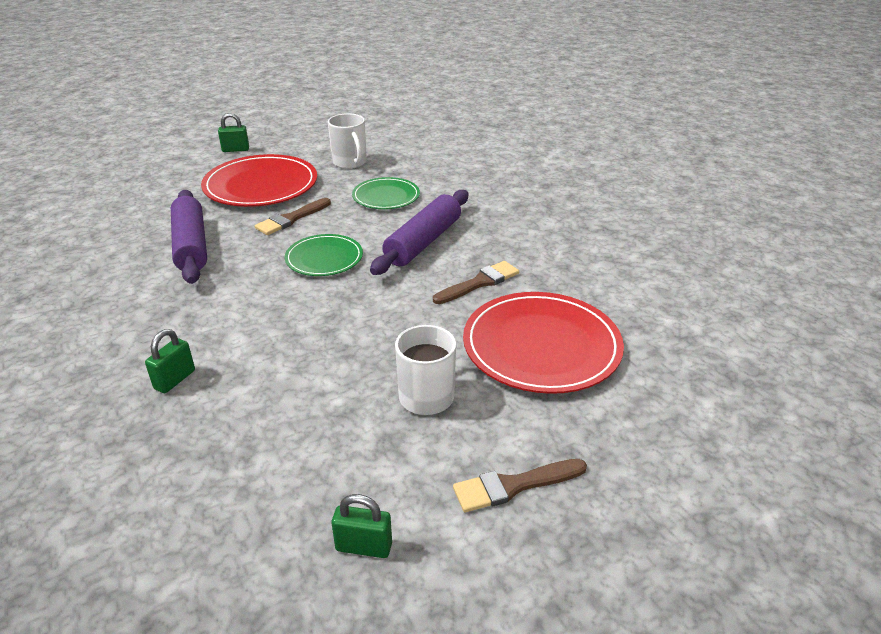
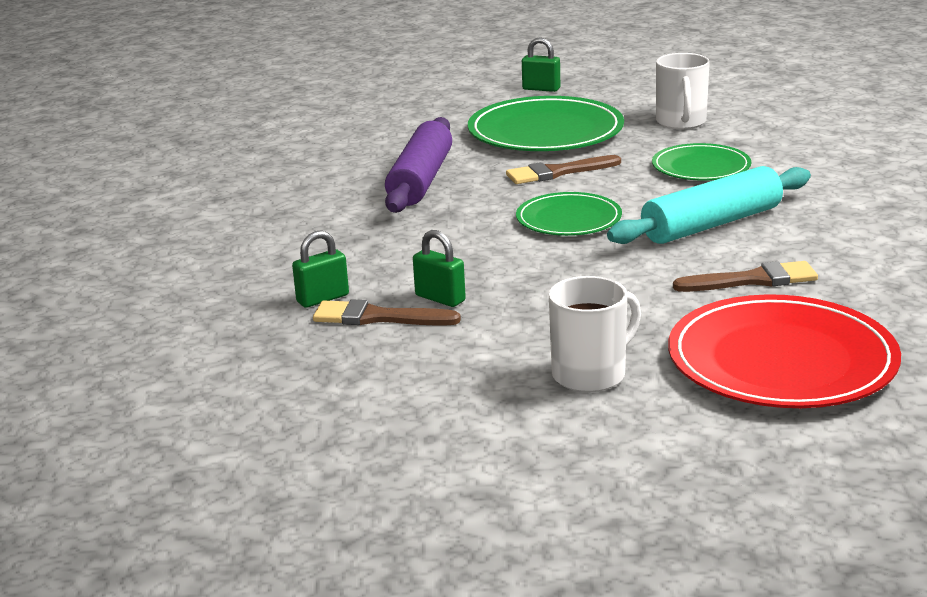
camera: 30 degrees right, 10 degrees down
(261, 185) = (545, 131): red plate -> green plate
(364, 547) = (418, 480): green padlock -> green padlock (440, 298)
(423, 242) = (712, 224): purple rolling pin -> turquoise rolling pin
(513, 486) = (627, 477): brown brush -> brown brush (377, 317)

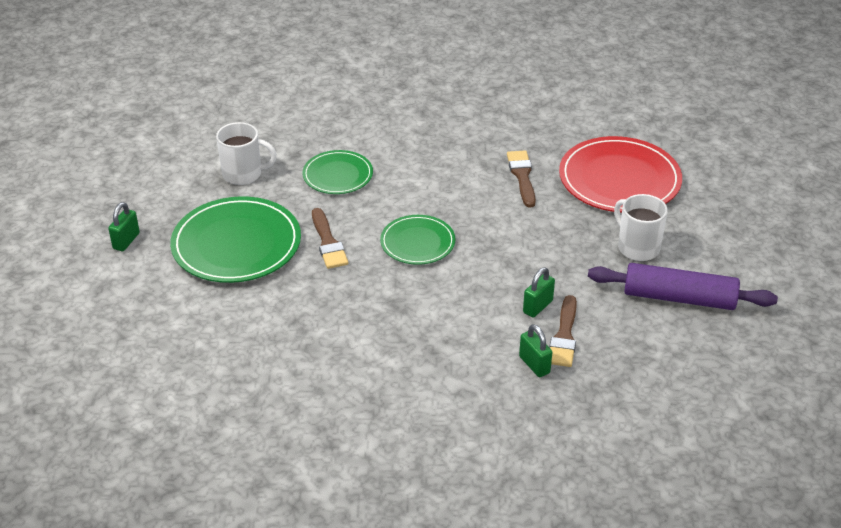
camera: 90 degrees left, 15 degrees up
(420, 180) = (323, 316): purple rolling pin -> purple rolling pin (679, 298)
(712, 224) = (438, 182): turquoise rolling pin -> none

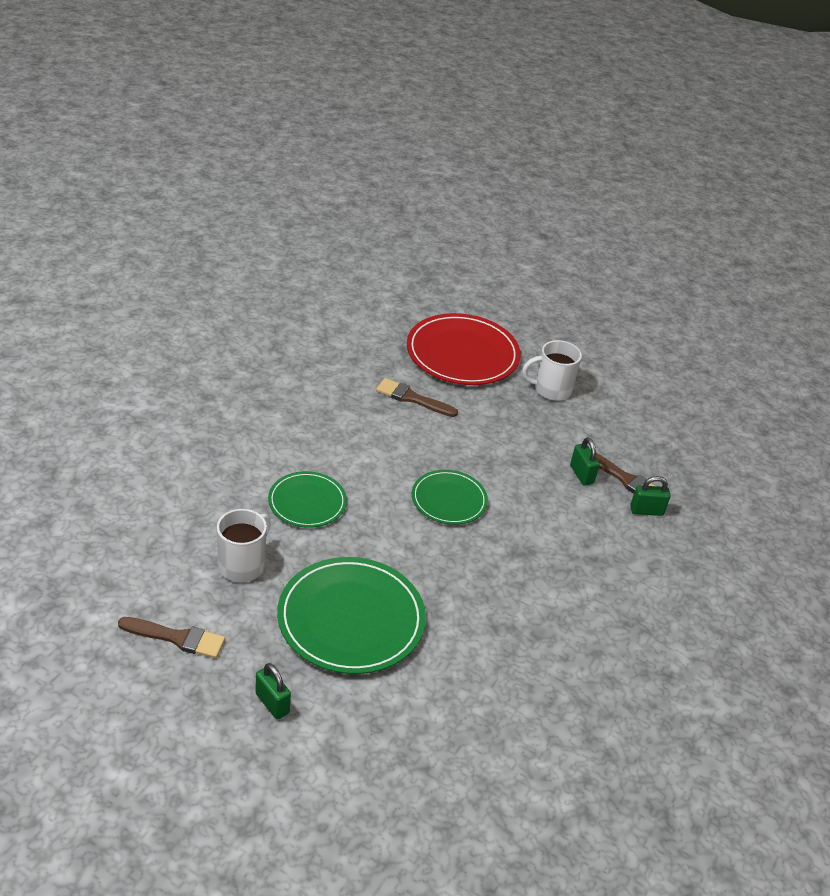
camera: 65 degrees left, 0 degrees up
(328, 242) = (402, 555): brown brush -> brown brush (177, 638)
(679, 298) = (622, 402): purple rolling pin -> none

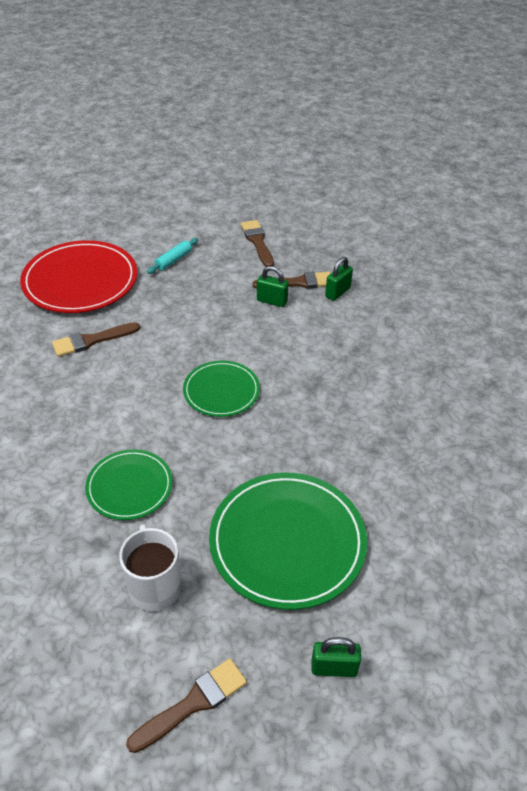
camera: 45 degrees left, 5 degrees up
(551, 390) = (173, 260): white mug -> turquoise rolling pin
(640, 426) = (257, 242): none -> brown brush

